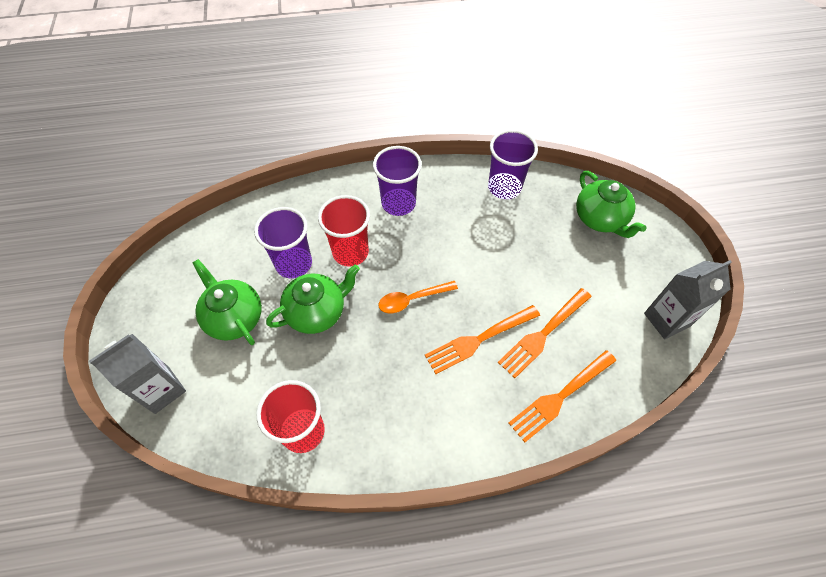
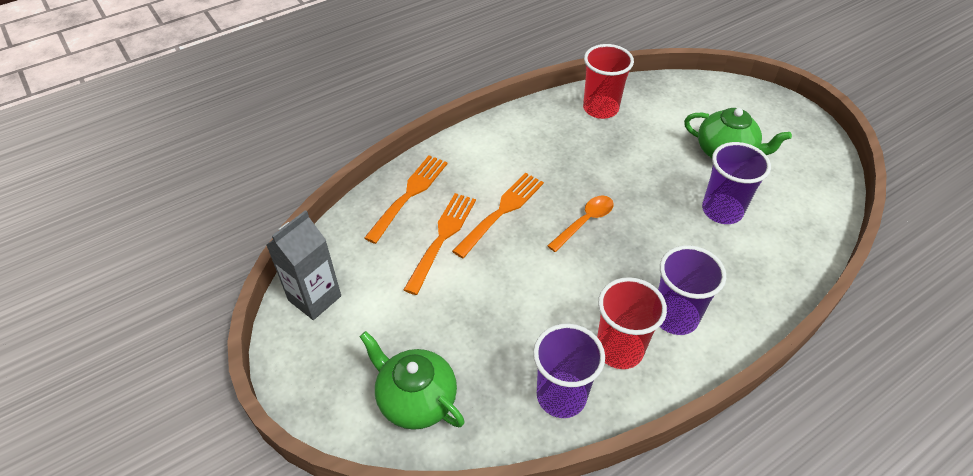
camera: 155 degrees right, 10 degrees down
(162, 390) = (723, 95): grey carton -> none
(317, 312) = (662, 181): green teapot -> none
(350, 252) = (679, 242): red cup -> red cup (619, 349)

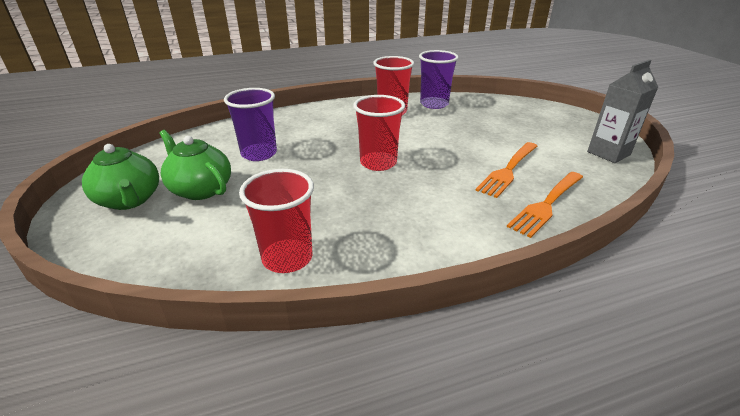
camera: 165 degrees left, 15 degrees down
(416, 399) = (519, 112): green teapot -> green teapot (130, 200)
(501, 212) = (451, 178): orange fork -> none
(585, 222) = (378, 163): orange spoon -> red cup
(675, 317) = (348, 117): purple cup -> none

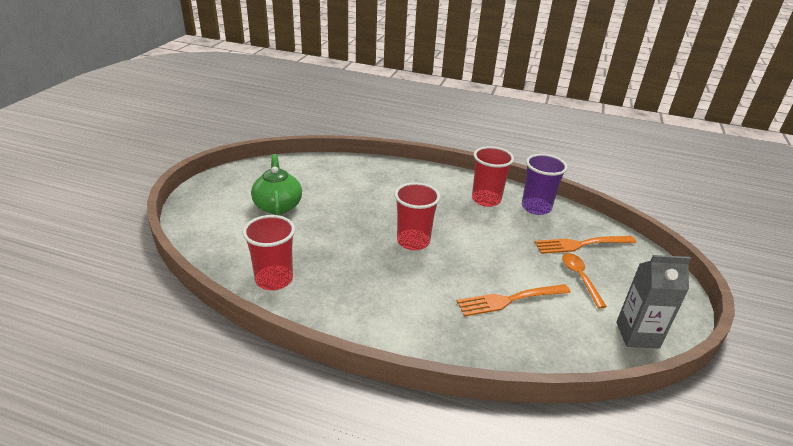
camera: 35 degrees right, 0 degrees up
(130, 200) = (234, 194): green teapot -> none
(259, 154) = (340, 194): purple cup -> none
(526, 135) = (580, 278): none -> orange spoon
(547, 204) = (498, 343): orange fork -> orange fork (582, 244)

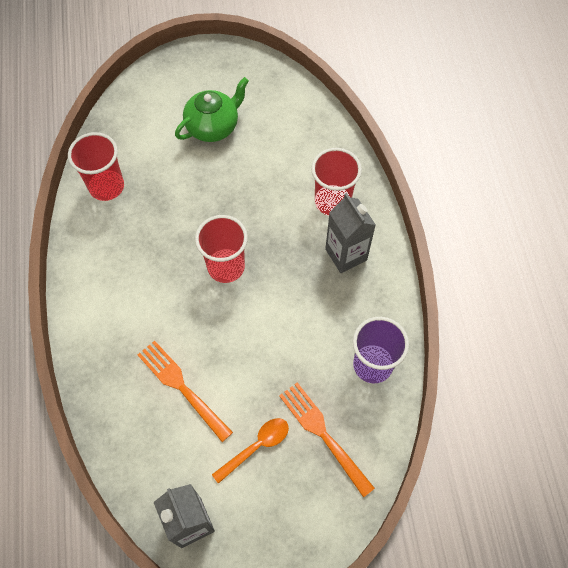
camera: 65 degrees right, 30 degrees up
(444, 189) = (346, 254): none -> grey carton
(486, 199) = (353, 306): red cup -> red cup (332, 202)

